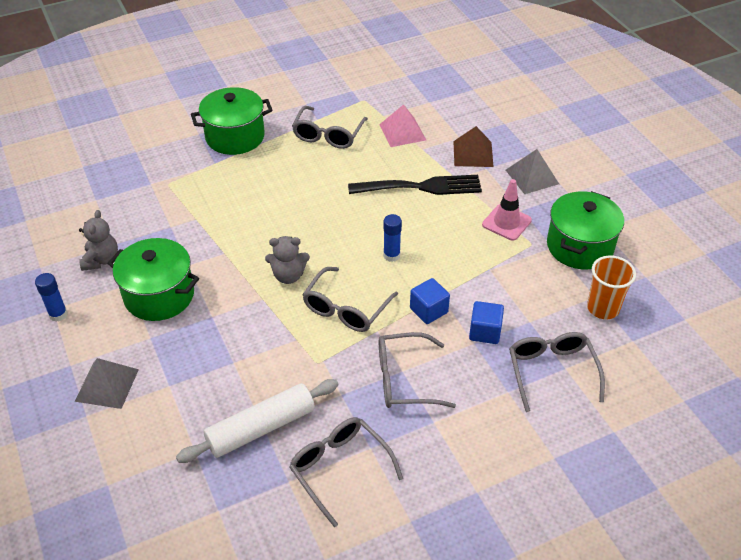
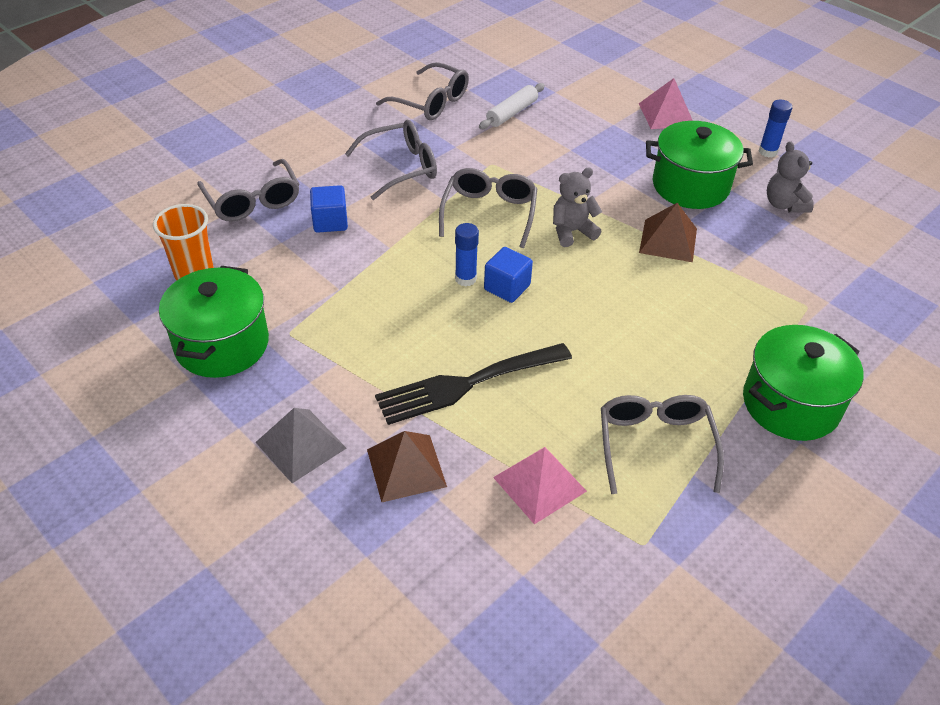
camera: 160 degrees right, 0 degrees up
(107, 385) = (666, 114): grey pyramid -> pink pyramid
(219, 251) = (668, 240): none -> brown pyramid
(261, 428) = (511, 113): white rolling pin -> white rolling pin, size x0.64
(428, 310) = (398, 229): blue cube -> blue cube (507, 287)
(506, 222) = (328, 356): pink traffic cone -> none

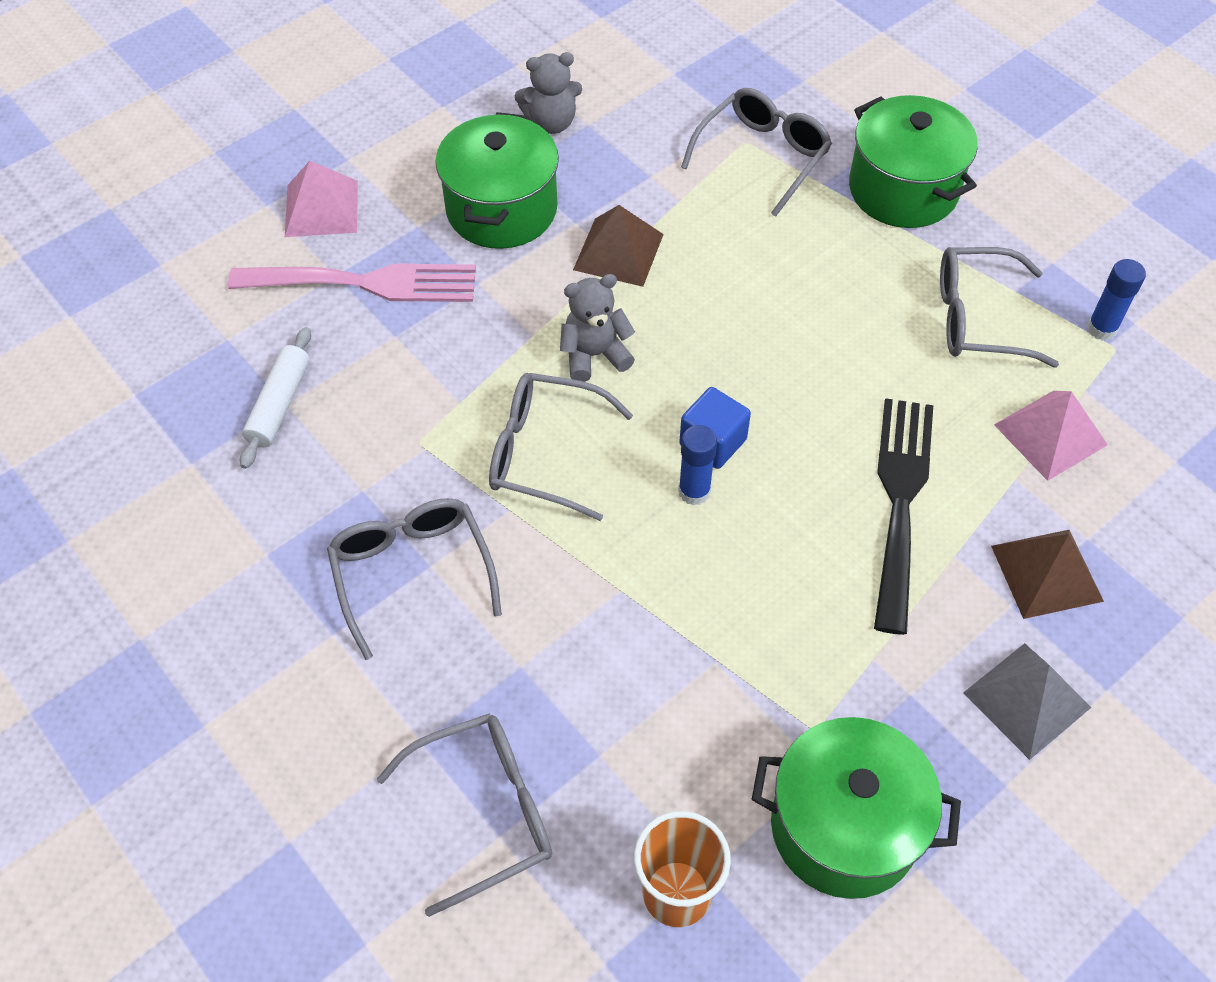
camera: 85 degrees left, 10 degrees up
(330, 222) = (552, 680): blue cube -> none
(431, 102) = (221, 523): grey glasses -> grey glasses (762, 157)
(466, 384) = (900, 500): black fork -> black fork turned 150 degrees counterclockwise
(511, 113) = (279, 404): white rolling pin -> white rolling pin turned 60 degrees clockwise
(572, 231) = (594, 355): grey teddy bear -> grey teddy bear turned 90 degrees clockwise
(610, 135) = (366, 283): none -> pink fork
(767, 152) = (433, 115): blue glue stick -> blue glue stick (1101, 328)

